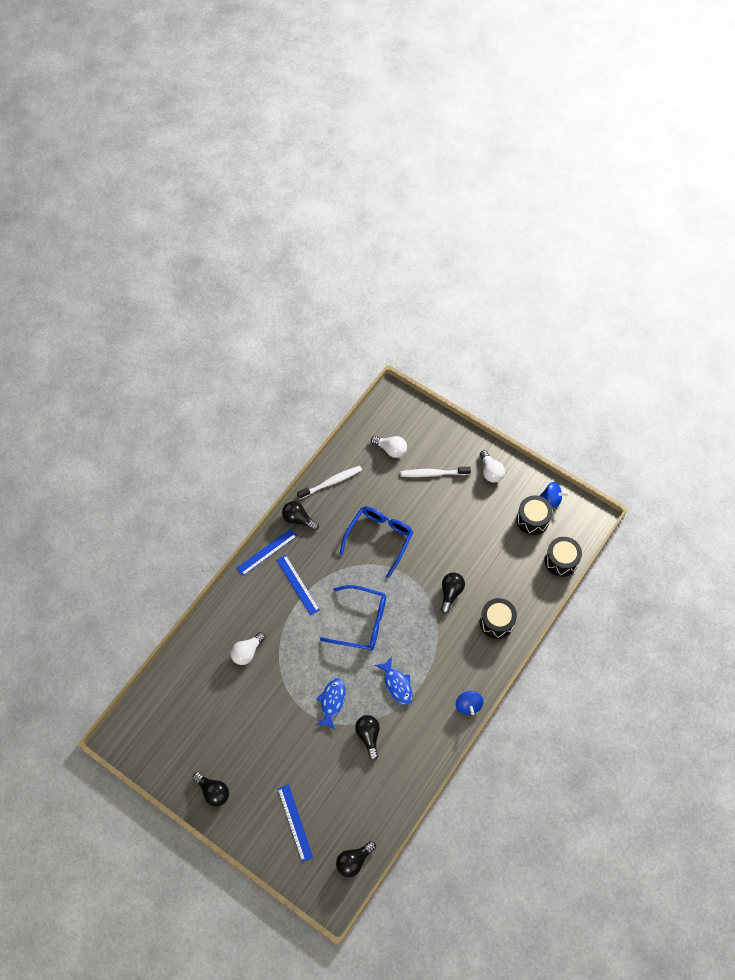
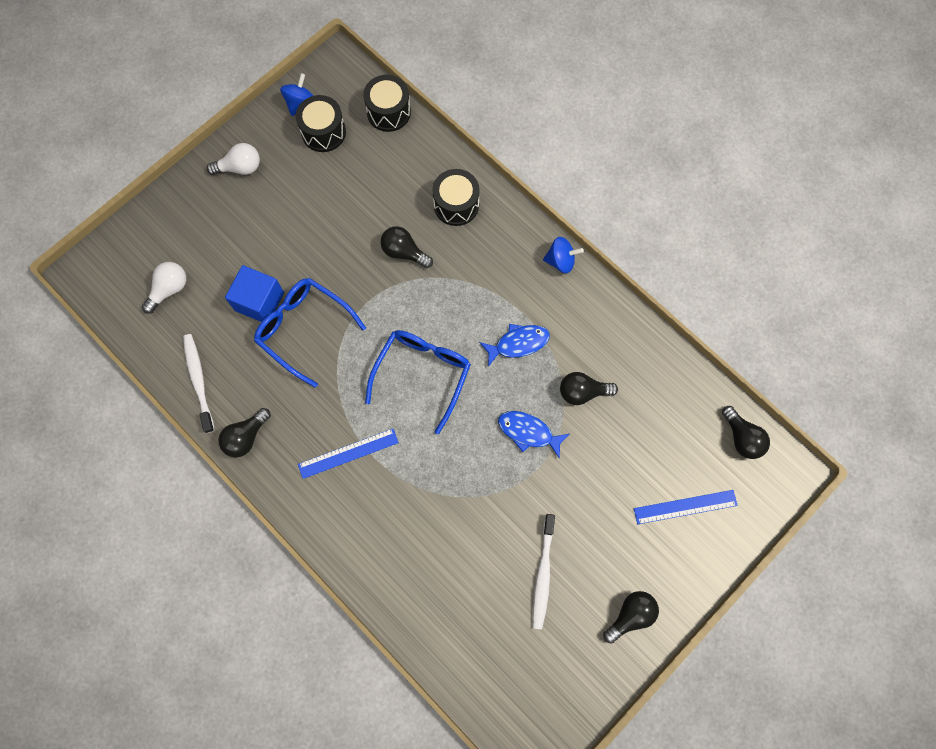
camera: 80 degrees left, 10 degrees up
(247, 652) = (436, 540): white light bulb -> none
(267, 552) = (287, 491): blue ruler -> none
(393, 506) = (259, 301): none -> blue cube
(433, 473) = (223, 241): white toothbrush -> white toothbrush (543, 574)

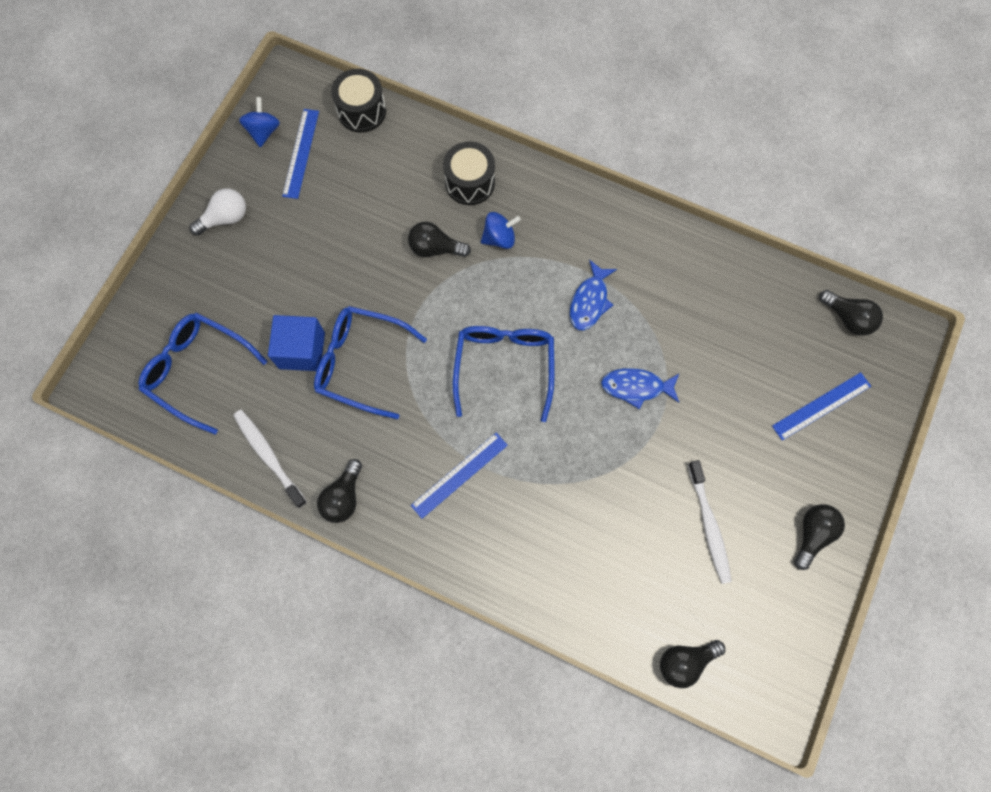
camera: 20 degrees left, 0 degrees up
(169, 289) = (198, 371): white light bulb -> blue glasses
(323, 132) = (301, 153): black drum -> blue ruler
(518, 343) = (589, 301): blue fish -> blue fish turned 150 degrees clockwise
(560, 261) = (599, 204): blue spinning top -> blue spinning top (499, 238)
(582, 392) = (674, 327): black light bulb -> black light bulb (685, 661)

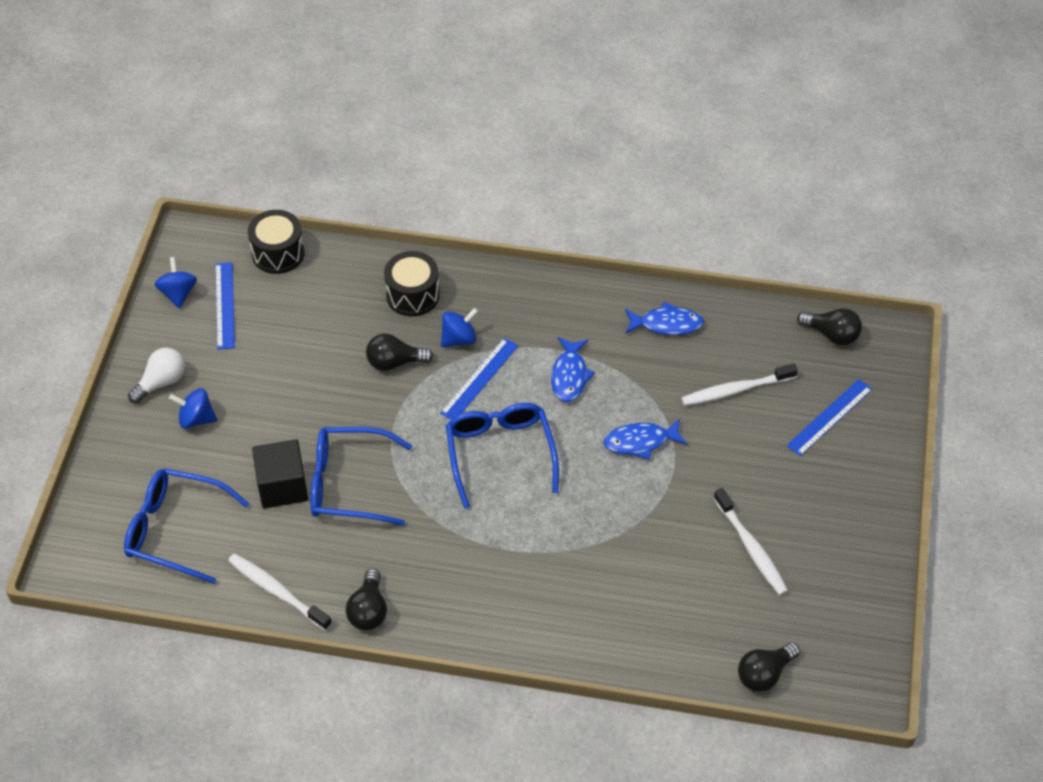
camera: 15 degrees left, 20 degrees down
(245, 263) = (196, 419): none -> blue spinning top
(302, 350) = (282, 486): blue cube -> black cube
(459, 475) = (484, 562): blue ruler -> blue ruler (479, 379)
(694, 269) = (667, 324): none -> blue fish
(740, 355) = (735, 390): none -> white toothbrush
(812, 534) = (855, 531): black light bulb -> none

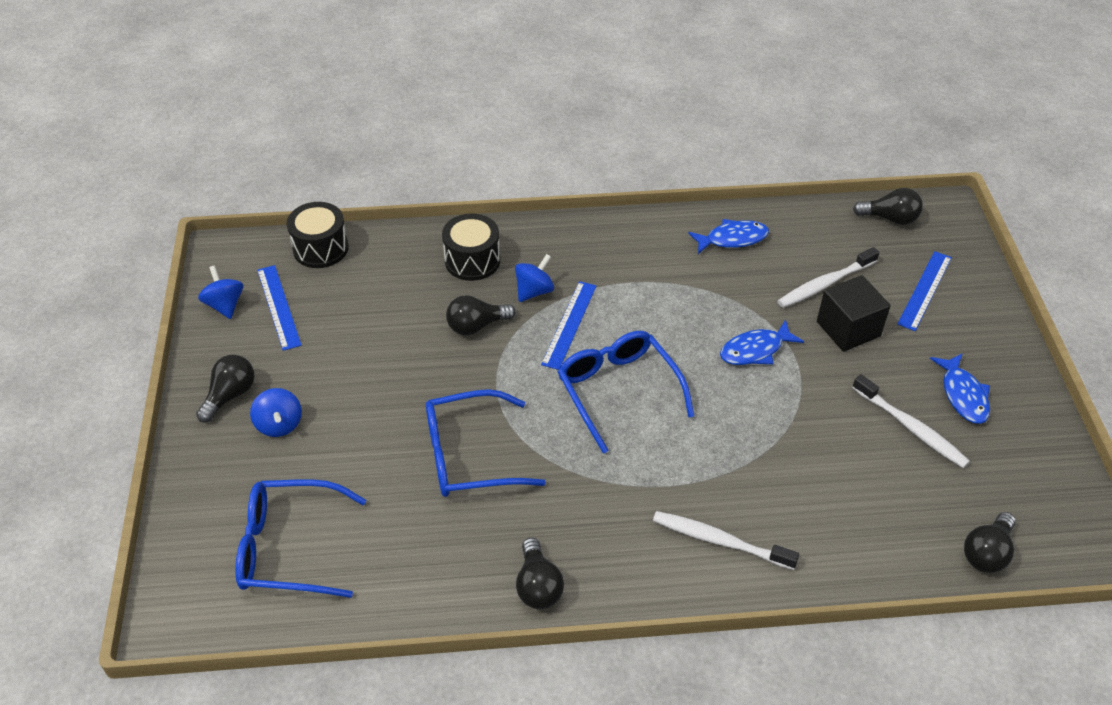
camera: 15 degrees left, 5 degrees down
(161, 382) = (230, 395): white light bulb -> black light bulb
(196, 419) = (279, 424): blue spinning top -> blue spinning top turned 105 degrees counterclockwise
(277, 591) = (427, 589): white toothbrush -> white toothbrush (719, 541)
(282, 486) = (397, 474): black cube -> black cube (848, 329)
(569, 376) = (658, 303): blue fish -> blue fish (963, 395)

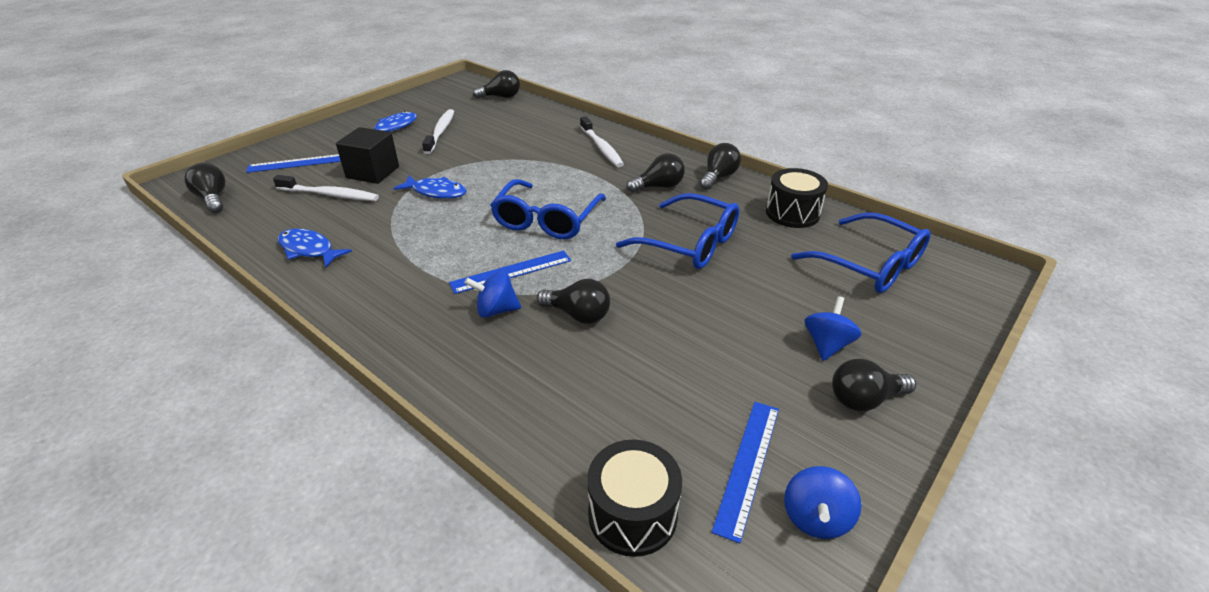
camera: 135 degrees left, 10 degrees down
(472, 260) = (502, 372): black drum -> black drum (792, 213)
(580, 517) = (659, 187): none -> black light bulb

